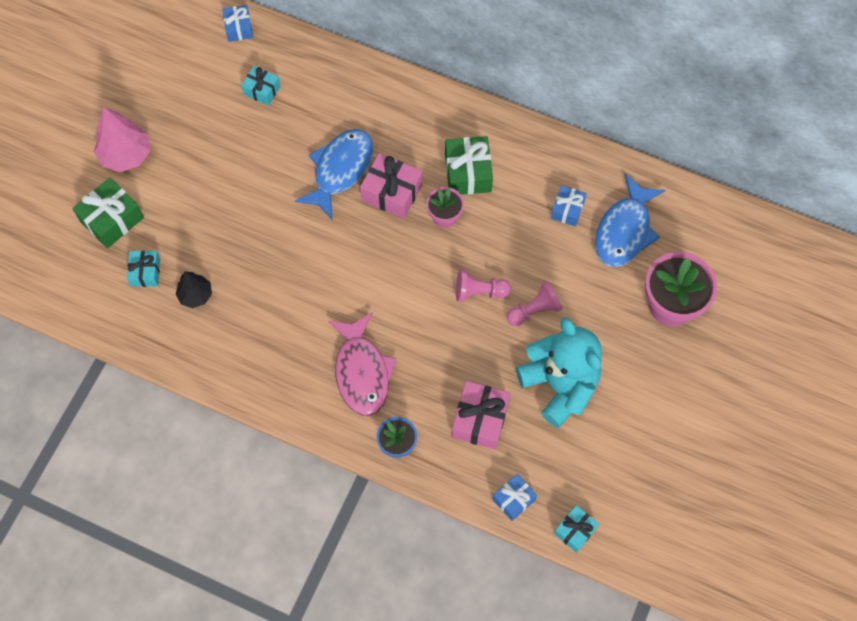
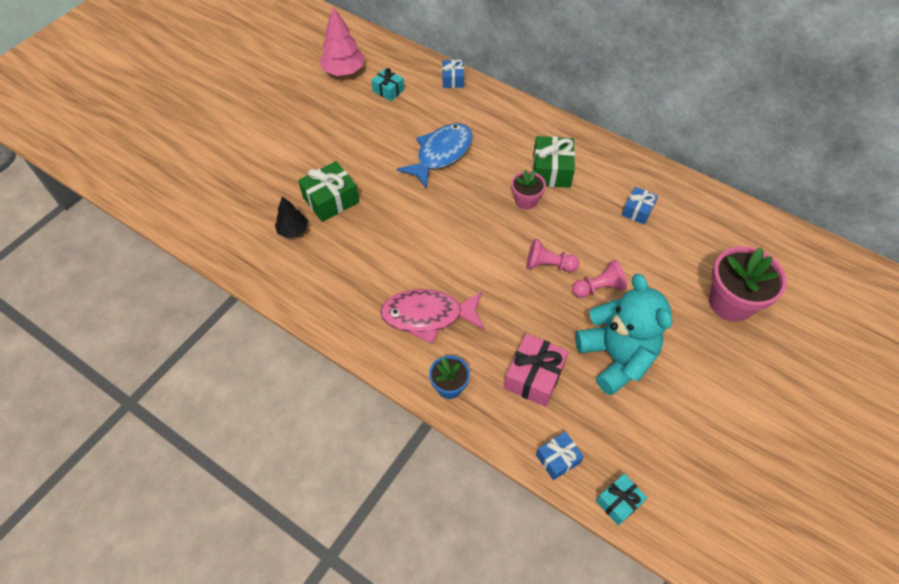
camera: 10 degrees right, 10 degrees down
(112, 219) = (239, 164): green gift -> green gift (331, 200)
(126, 155) = (265, 120): pink tree -> pink tree (344, 71)
(145, 272) = (255, 207): turquoise gift -> none
(239, 28) = (380, 48): blue gift -> blue gift (453, 79)
(362, 371) = (428, 316): pink fish -> pink fish turned 90 degrees clockwise
(392, 192) = (482, 176): pink gift -> none
(624, 230) = (689, 234): blue fish -> none

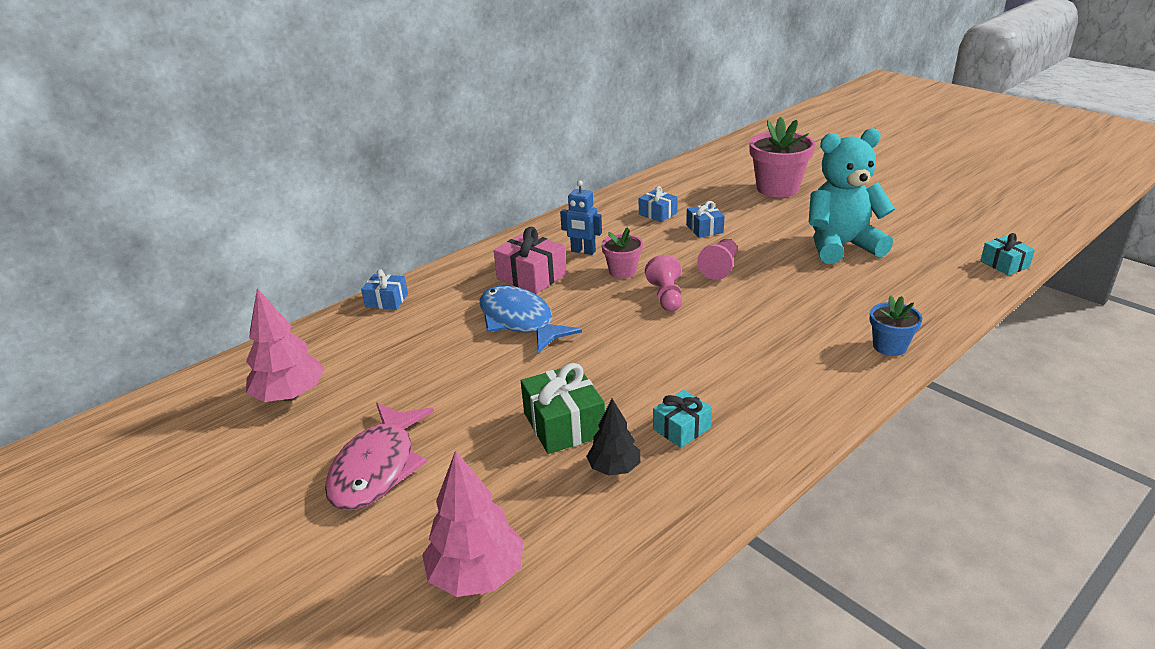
camera: 75 degrees left, 25 degrees down
(212, 188) = (477, 575): none -> pink tree
(388, 90) = (367, 355): turquoise gift -> turquoise gift (682, 428)
(428, 316) = (786, 353): pink fish -> pink fish (377, 467)
(534, 376) = (869, 292): pink gift -> pink gift (531, 276)
(551, 171) = (583, 251): green gift -> blue robot
(558, 459) = (967, 289): blue gift -> blue gift (704, 229)
(598, 288) = (754, 245): pink pawn -> pink pawn (666, 296)

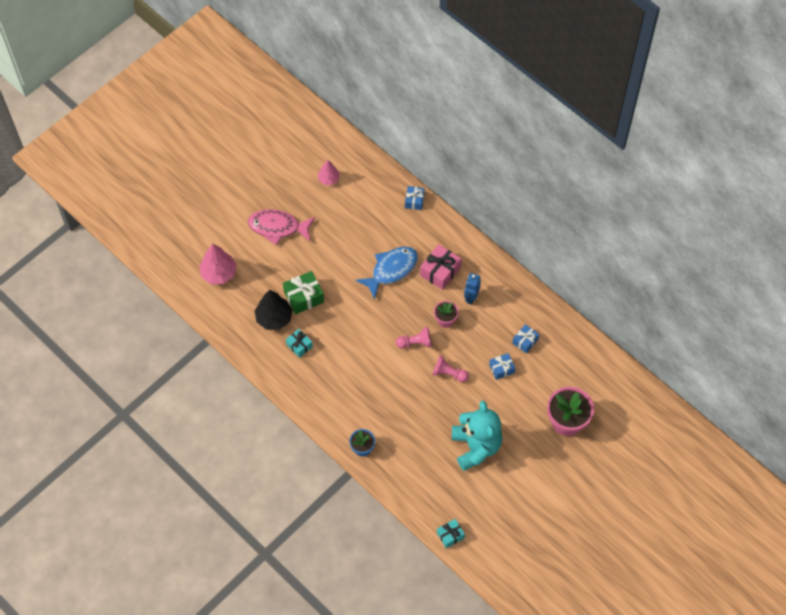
camera: 85 degrees right, 30 degrees up
(290, 395) = (329, 179): pink tree -> pink tree, size x0.62
(614, 468) = (274, 318): black tree -> black tree, size x1.62

